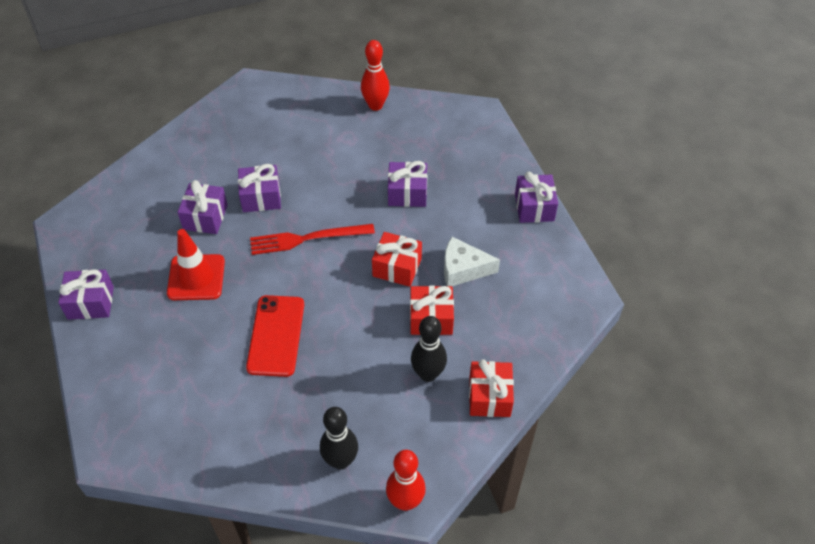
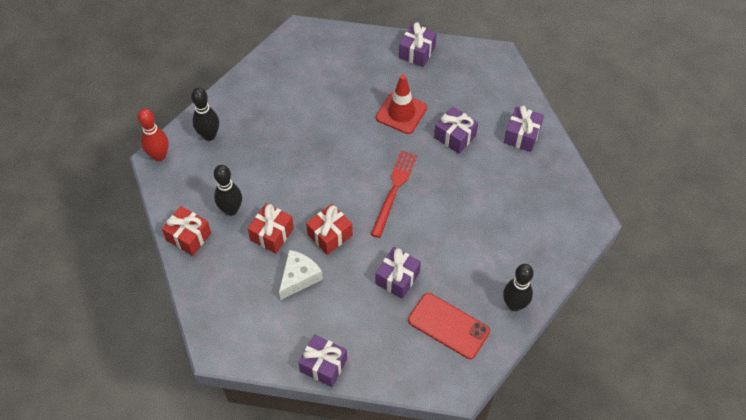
camera: 120 degrees right, 5 degrees up
(261, 197) = (454, 177): purple gift -> purple gift (522, 135)
(276, 335) = (322, 138): red phone -> red phone (448, 326)
(375, 105) = (514, 305): red bowling pin -> black bowling pin

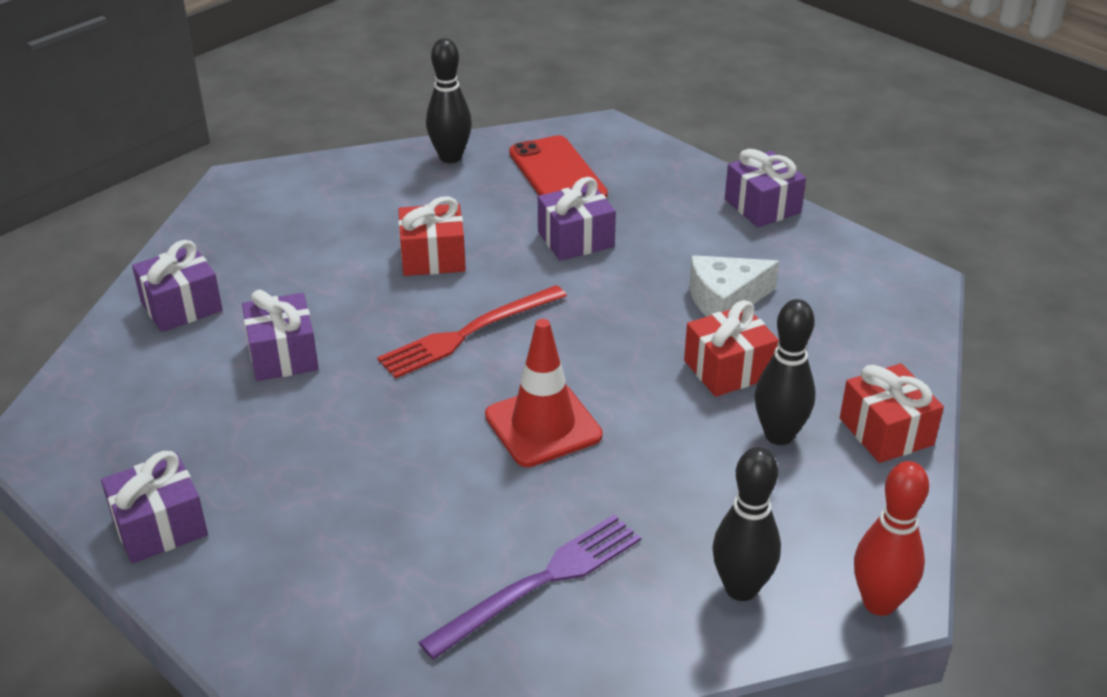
camera: 145 degrees left, 20 degrees down
(277, 101) = (540, 582): none -> purple fork
(330, 235) = (630, 326): red gift -> red gift (433, 257)
(401, 113) = (324, 435): red traffic cone -> red traffic cone (543, 425)

